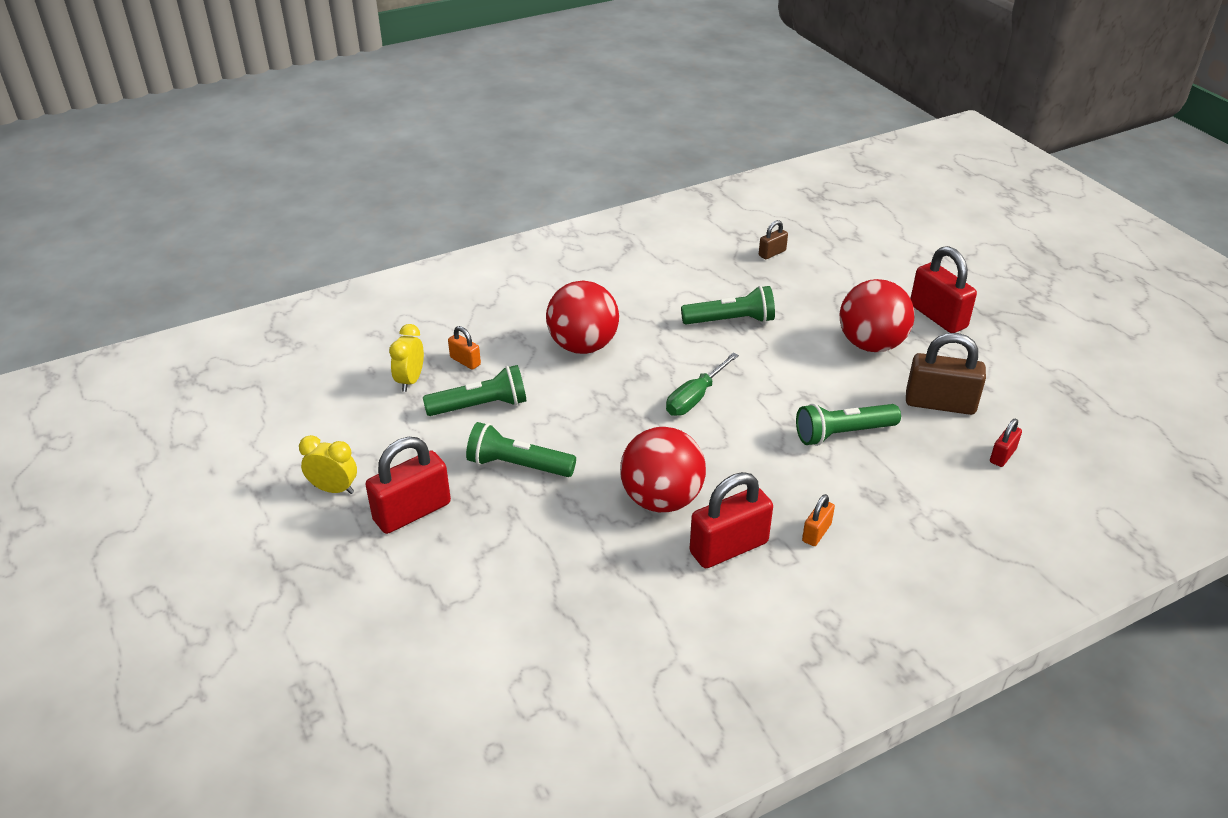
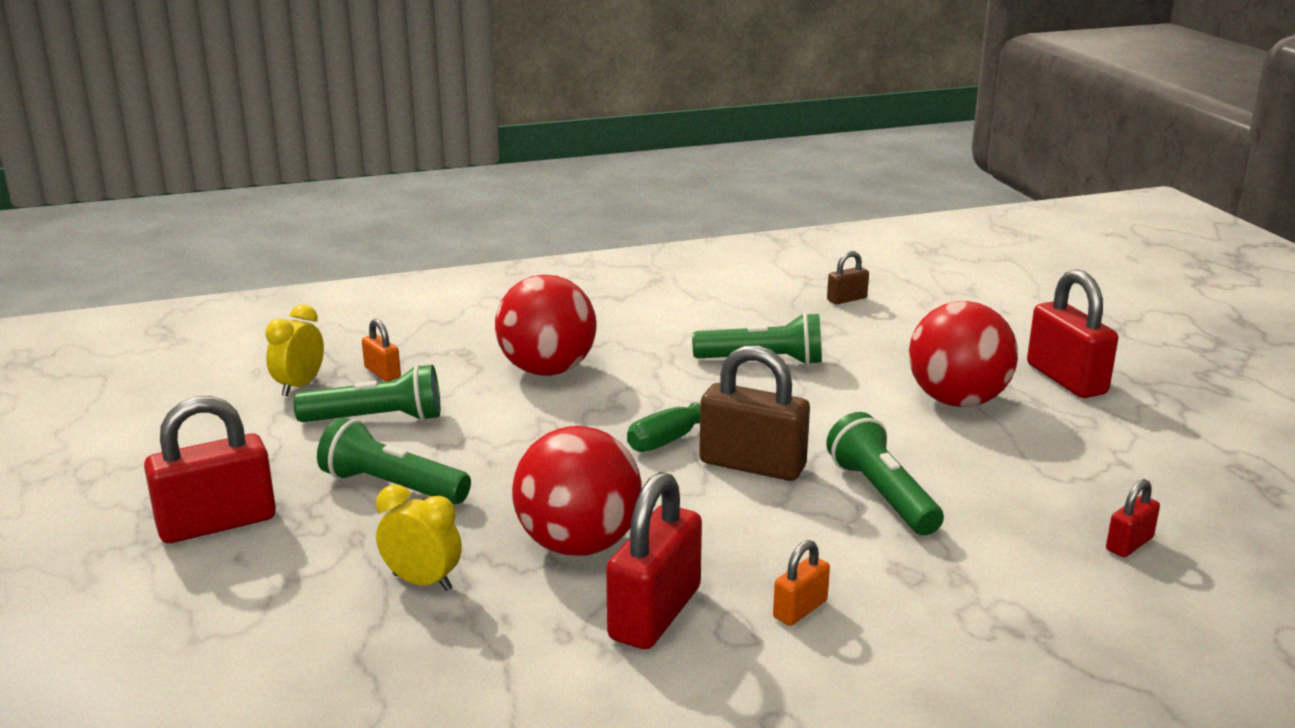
camera: 10 degrees right, 15 degrees down
(334, 489) = (128, 488): yellow clock -> yellow clock (422, 582)
(729, 548) = (655, 613): red padlock -> red padlock turned 45 degrees counterclockwise
(842, 433) = (882, 495): green flashlight -> green flashlight turned 75 degrees clockwise
(940, 403) = (1043, 474): brown padlock -> brown padlock (752, 465)

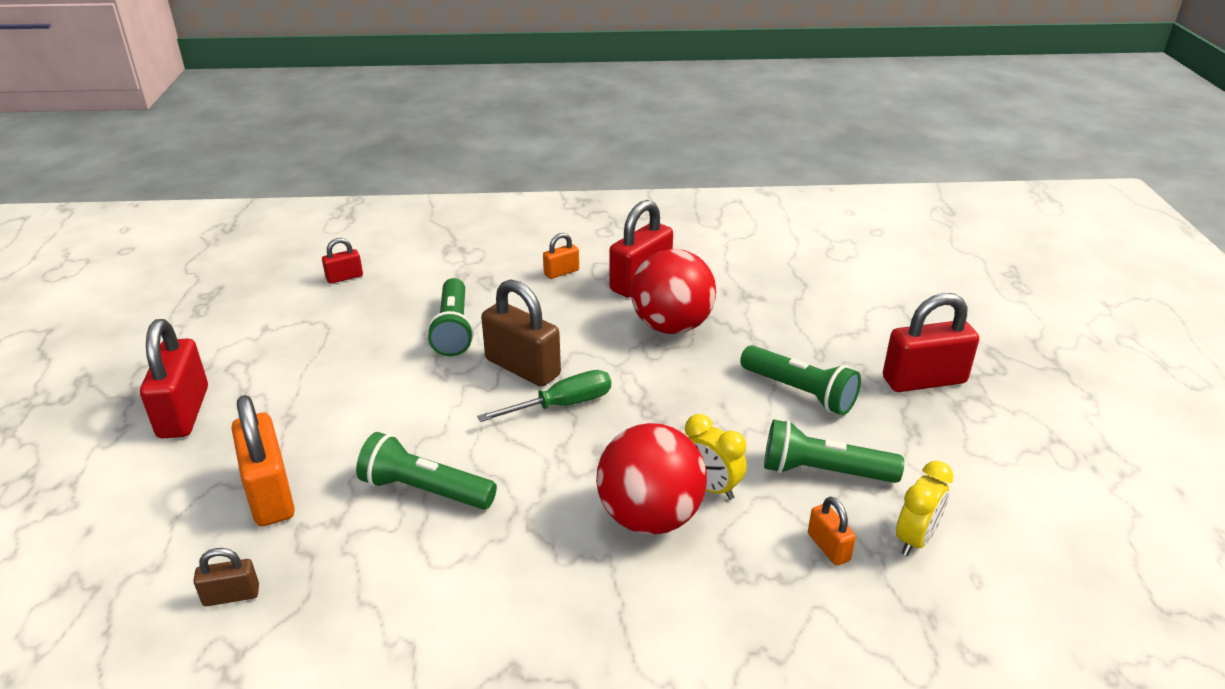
camera: 165 degrees left, 10 degrees up
(422, 582) = (772, 317): yellow clock -> yellow clock (710, 487)
(894, 343) = (270, 494): none -> orange padlock
(957, 401) = (305, 404): red ball -> none

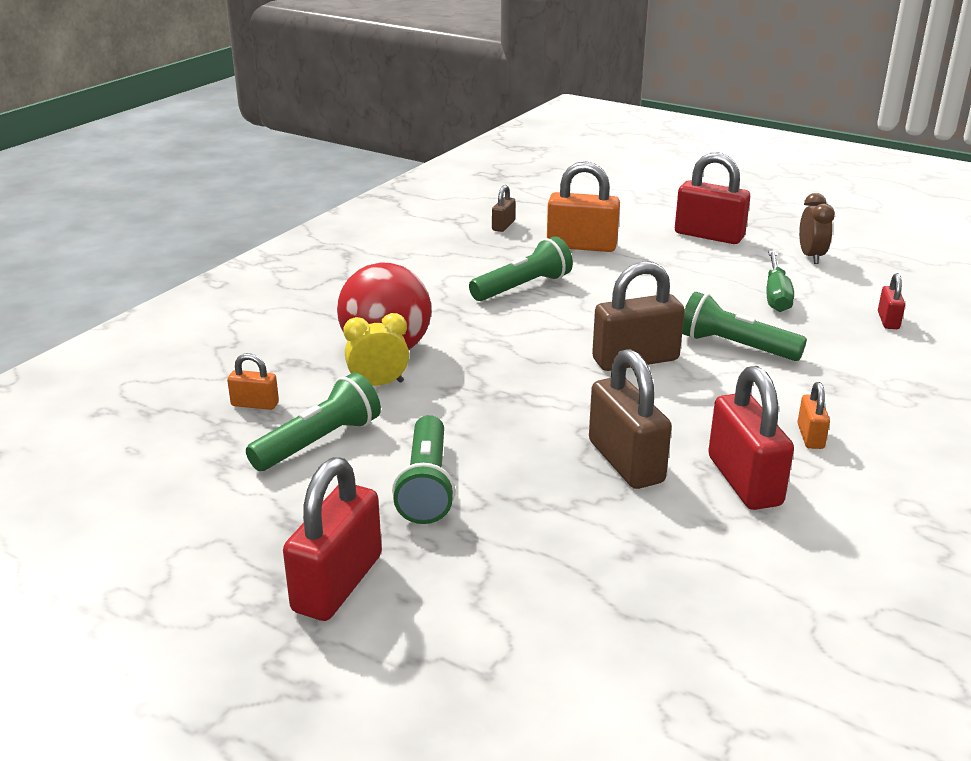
camera: 125 degrees right, 5 degrees down
(216, 338) = (811, 256): none -> brown clock
(562, 405) = (559, 360): green screwdriver -> green screwdriver (776, 295)
(671, 326) = (625, 462): red ball -> brown padlock
(800, 392) = (426, 486): green flashlight -> green flashlight turned 75 degrees counterclockwise
(915, 539) = (199, 444): yellow clock -> none

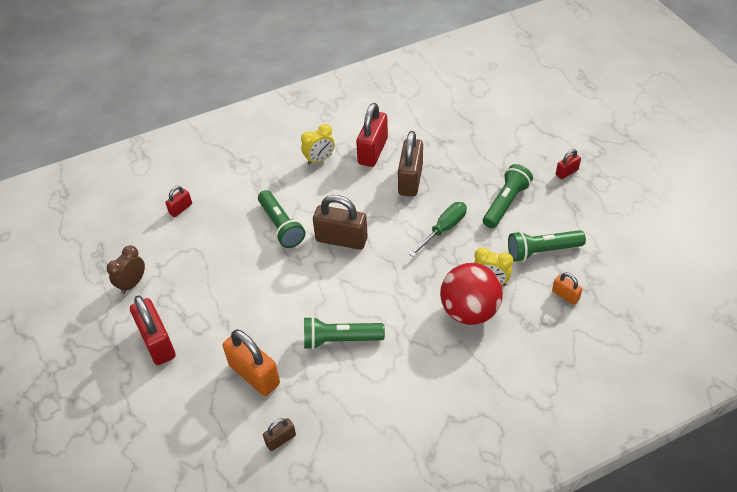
camera: 145 degrees left, 20 degrees up
(337, 583) = (566, 172): red padlock -> red padlock, size x0.51
(776, 295) = (205, 256): green screwdriver -> green screwdriver (444, 229)
(810, 436) = (319, 159): orange padlock -> yellow clock

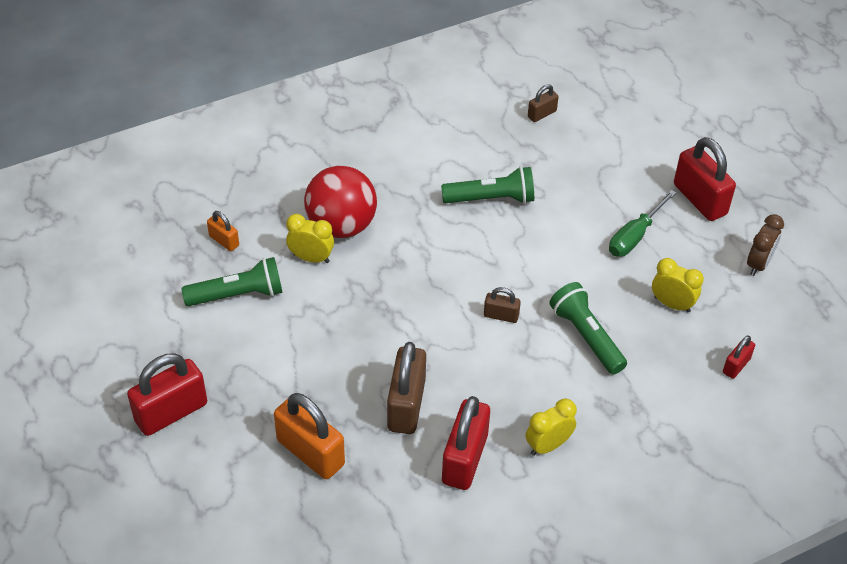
camera: 175 degrees right, 0 degrees up
(211, 250) = (672, 304): none -> yellow clock
(254, 374) = (581, 167): orange padlock -> orange padlock (310, 453)
(341, 239) = (501, 315): brown padlock -> brown padlock, size x0.51
(444, 229) = (362, 327): green screwdriver -> green screwdriver (635, 236)
(506, 203) = (272, 363): green flashlight -> none
(566, 172) = (171, 412): red padlock -> red padlock, size x1.97

